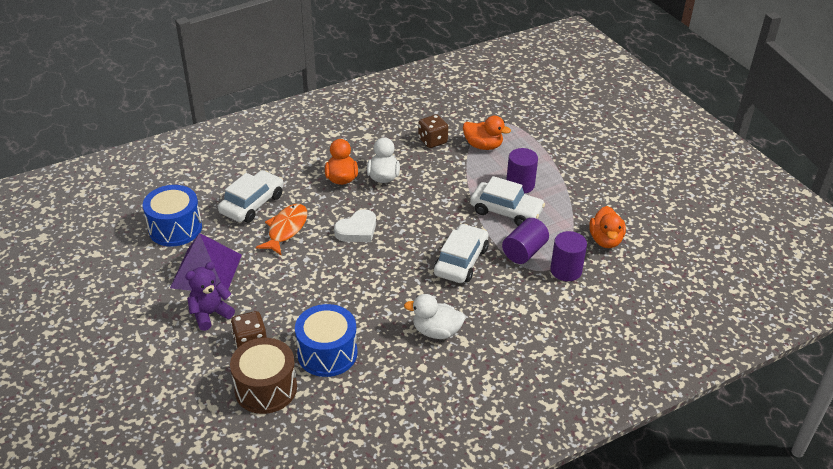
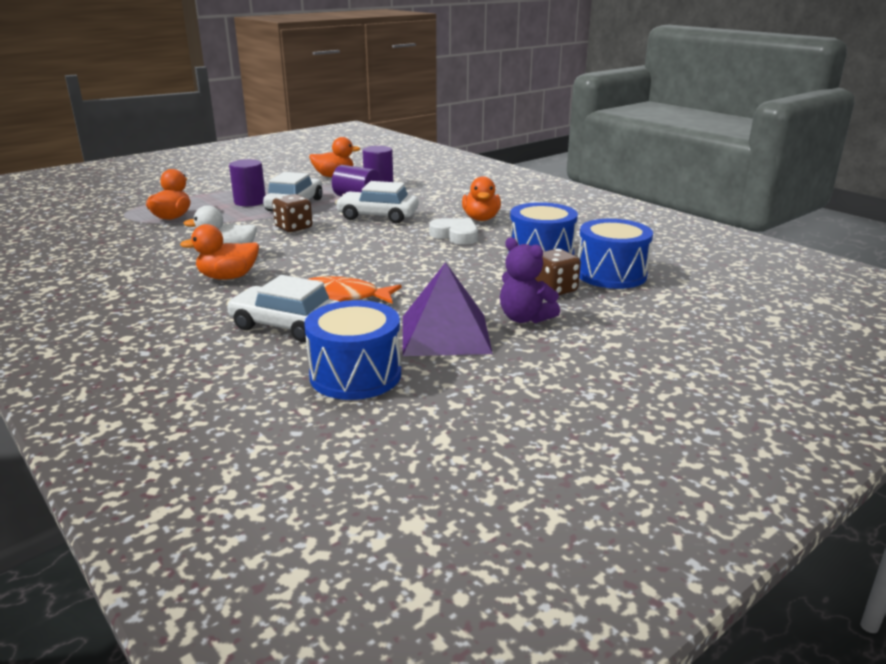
camera: 100 degrees left, 15 degrees down
(266, 388) = (611, 274): brown drum -> blue drum
(357, 230) = (337, 260): white heart -> white heart (455, 235)
(432, 141) = (153, 239): brown dice -> brown dice (293, 228)
(436, 331) = (481, 219): white duck -> orange duck

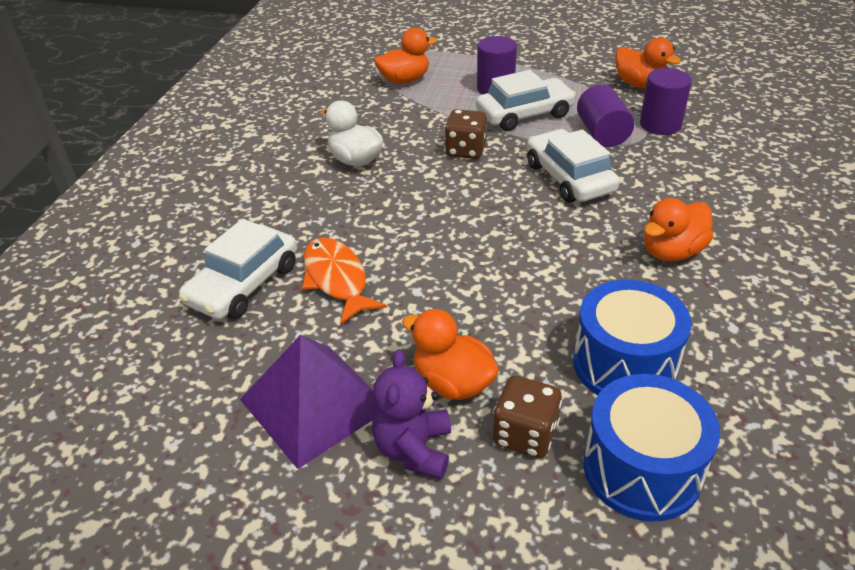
camera: 55 degrees right, 15 degrees up
(228, 277) = (311, 189): orange duck -> orange duck (453, 383)
(286, 325) = (244, 284): white car -> white car turned 135 degrees counterclockwise
(355, 375) = (177, 389): blue drum -> none
(455, 235) = (590, 262): white heart -> none

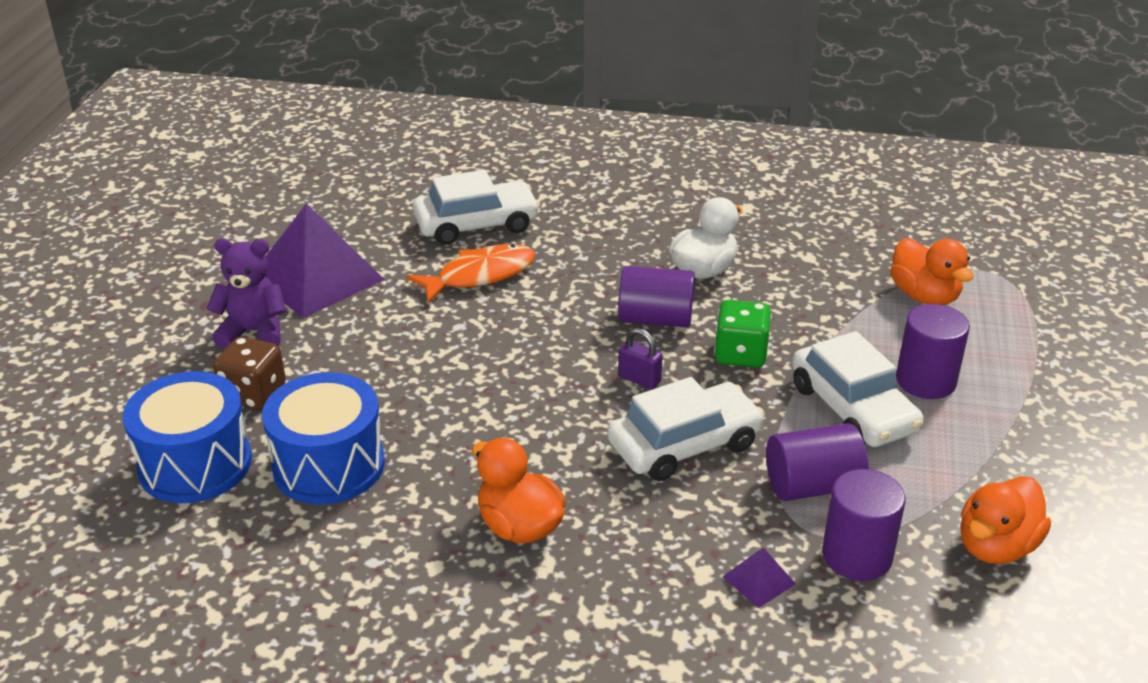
camera: 85 degrees right, 5 degrees down
(244, 284) = (476, 224): white car -> white car turned 135 degrees clockwise
(418, 185) = (655, 319): none -> purple cylinder
(453, 383) = (325, 351): orange duck -> none
(466, 150) = (740, 354): brown dice -> green dice
(495, 194) = (639, 379): none -> purple padlock
(691, 157) = (759, 580): none -> purple pyramid

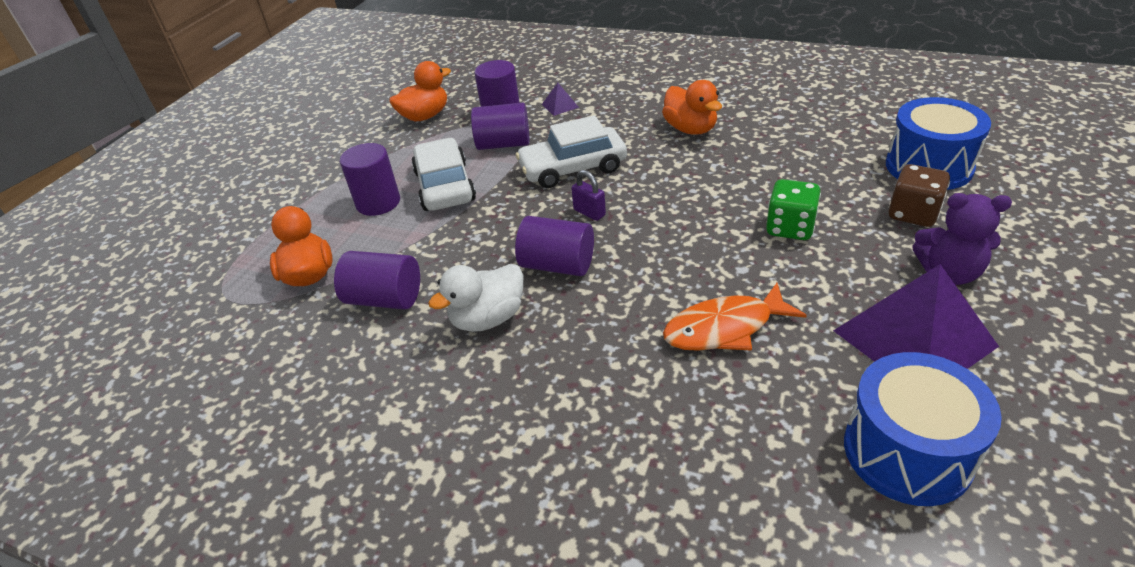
camera: 165 degrees left, 5 degrees up
(329, 465) = (826, 163): blue drum -> blue drum (907, 451)
(476, 224) = (733, 413): white car -> none
(740, 354) = (500, 229): green dice -> green dice (790, 228)
(819, 280) = (385, 299): none -> purple cylinder

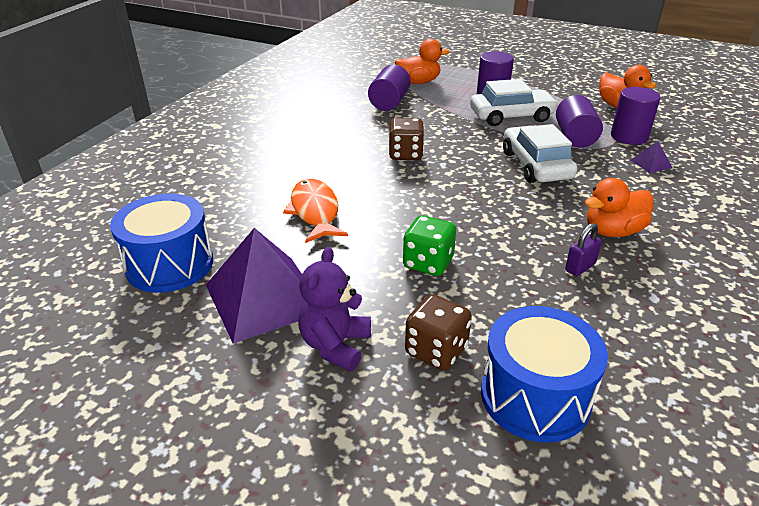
camera: 90 degrees right, 5 degrees down
(488, 318) = (359, 131): white duck -> none
(557, 265) = (405, 154): purple cylinder -> brown dice
(589, 213) = (468, 169): purple padlock -> purple padlock (580, 267)

